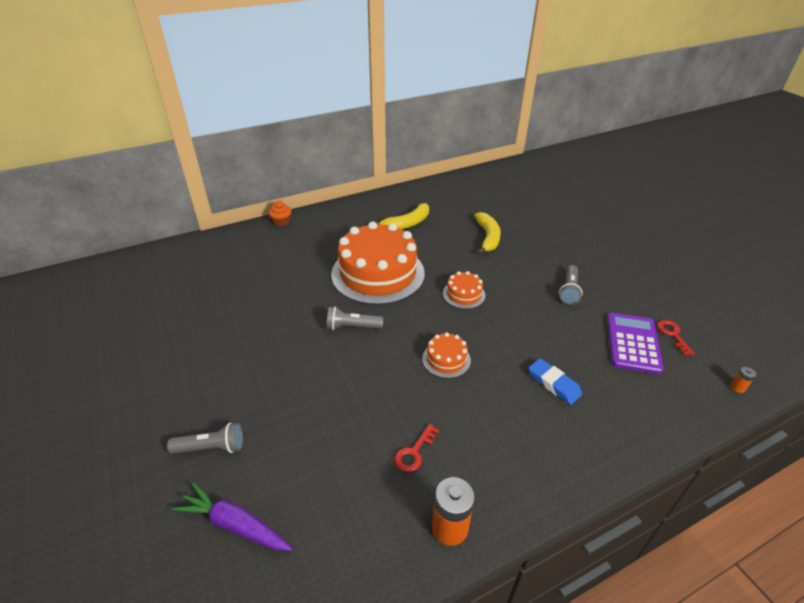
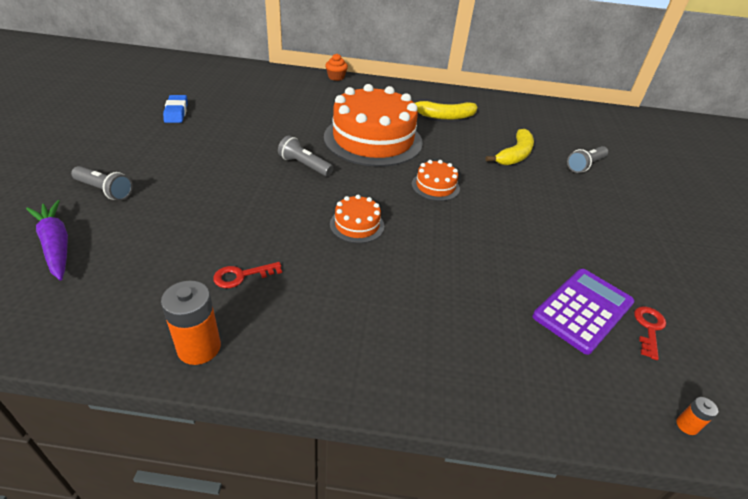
camera: 30 degrees right, 0 degrees up
(554, 384) = (442, 297): blue eraser -> blue eraser (176, 112)
(569, 291) = (557, 231): grey flashlight -> grey flashlight (585, 165)

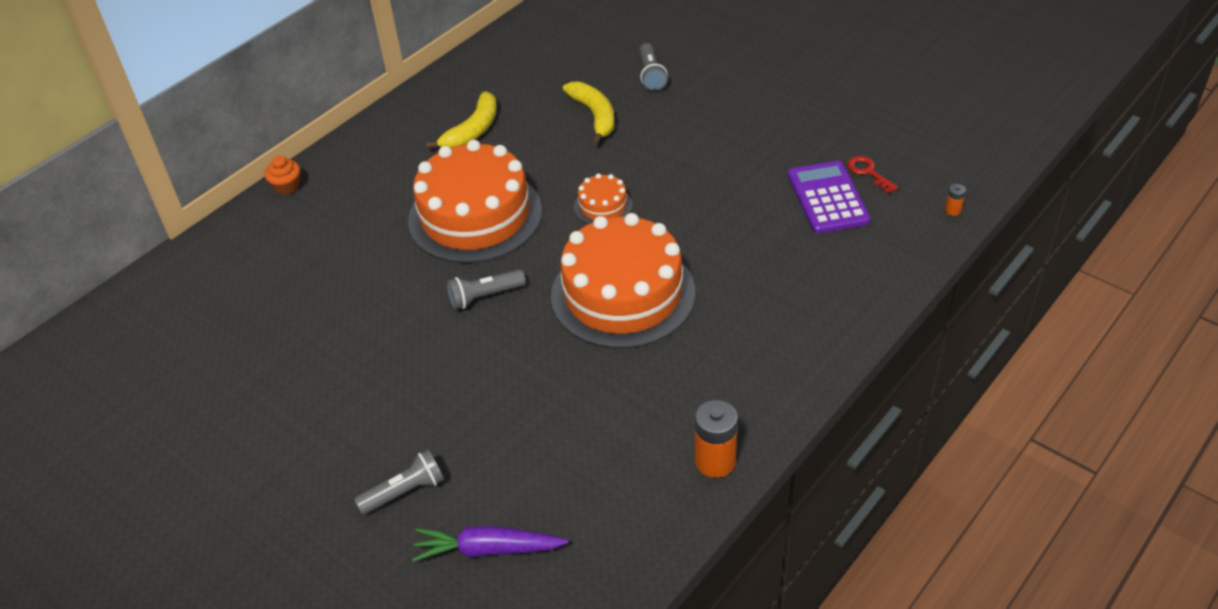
camera: 50 degrees left, 5 degrees up
(176, 112) = (253, 383): blue eraser -> none
(242, 276) = (640, 407): red key -> none
(357, 225) = (623, 294): orange cake -> orange cake, size x2.30

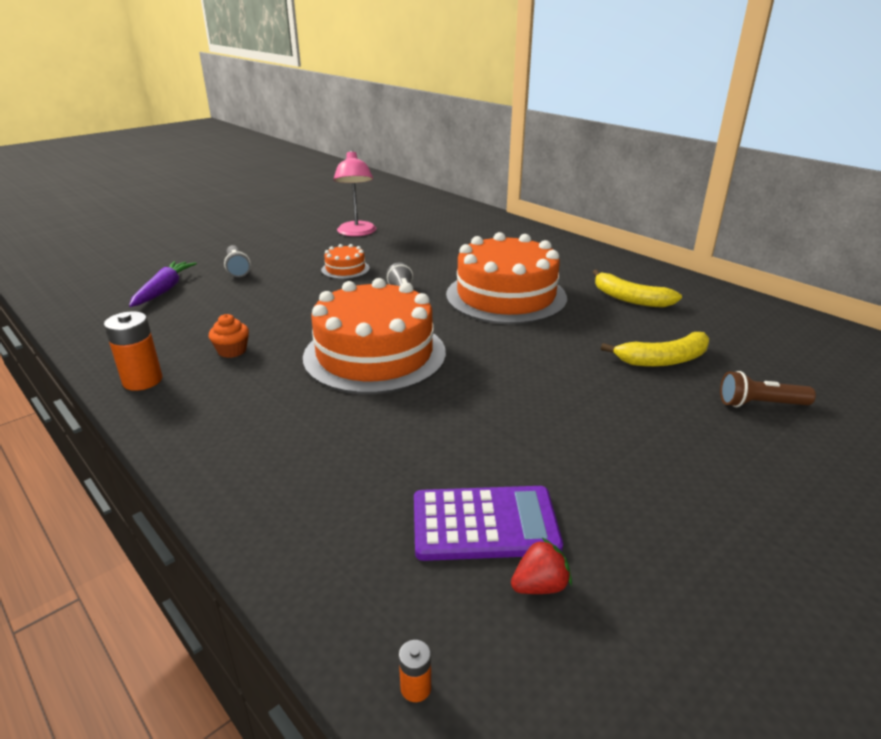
camera: 95 degrees right, 15 degrees down
(257, 390) = (357, 233): none -> pink lamp
(287, 186) = (555, 236): orange cupcake -> orange cupcake (232, 351)
(603, 206) = (506, 354): orange cake -> orange cake (345, 269)
(651, 75) = (760, 404): grey flashlight -> brown flashlight
(868, 172) = (540, 586): red key -> red strawberry

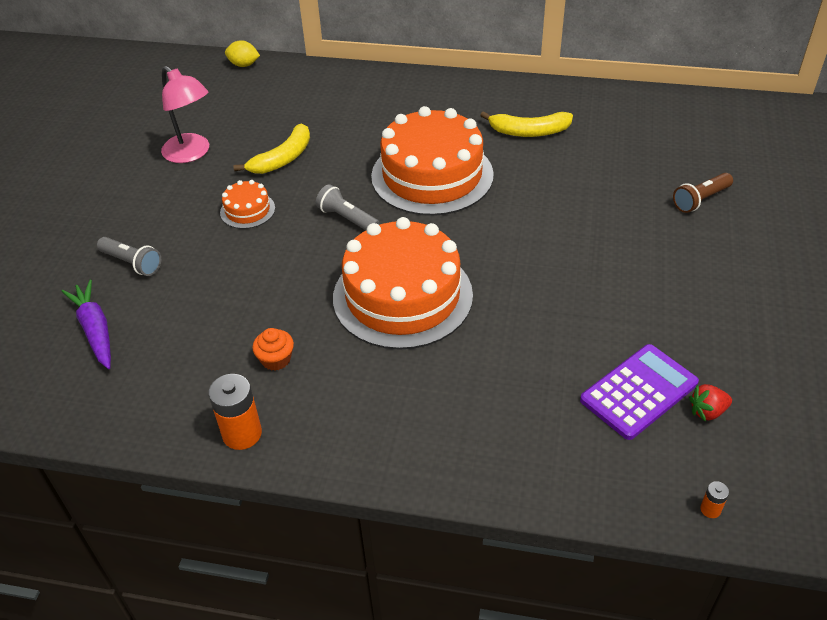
camera: 35 degrees left, 15 degrees up
(456, 204) = (244, 65): none -> yellow lemon
(540, 586) = (707, 411): red strawberry -> red strawberry turned 135 degrees counterclockwise
(663, 360) = (610, 189): yellow banana -> yellow banana (282, 159)

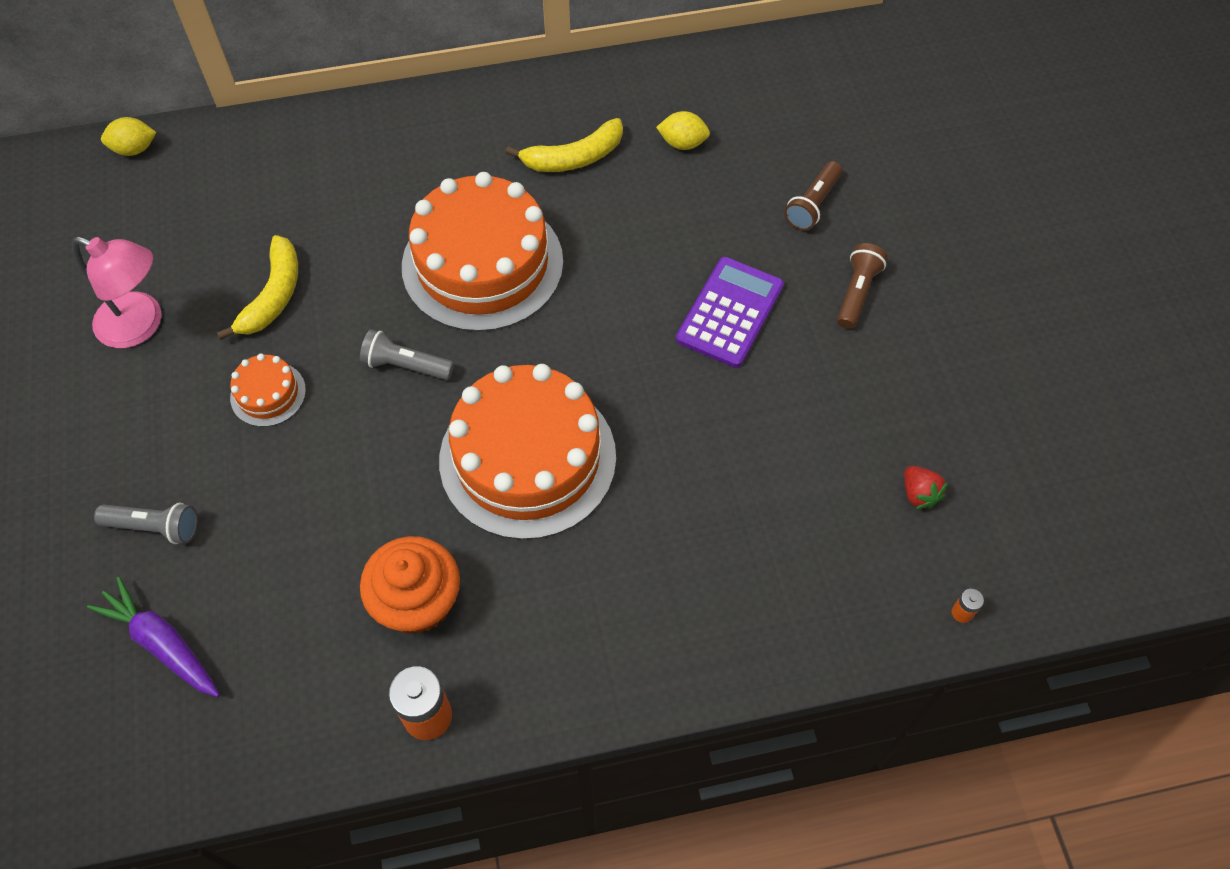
camera: 25 degrees left, 15 degrees up
(276, 359) = (417, 601): orange cupcake -> orange cupcake, size x1.88
(614, 141) = (682, 143): none -> yellow lemon
(639, 392) = (841, 495): purple calculator -> purple calculator (730, 312)
(707, 411) = (919, 494): red strawberry -> red strawberry turned 75 degrees counterclockwise
(712, 263) = (856, 292): none -> brown flashlight

